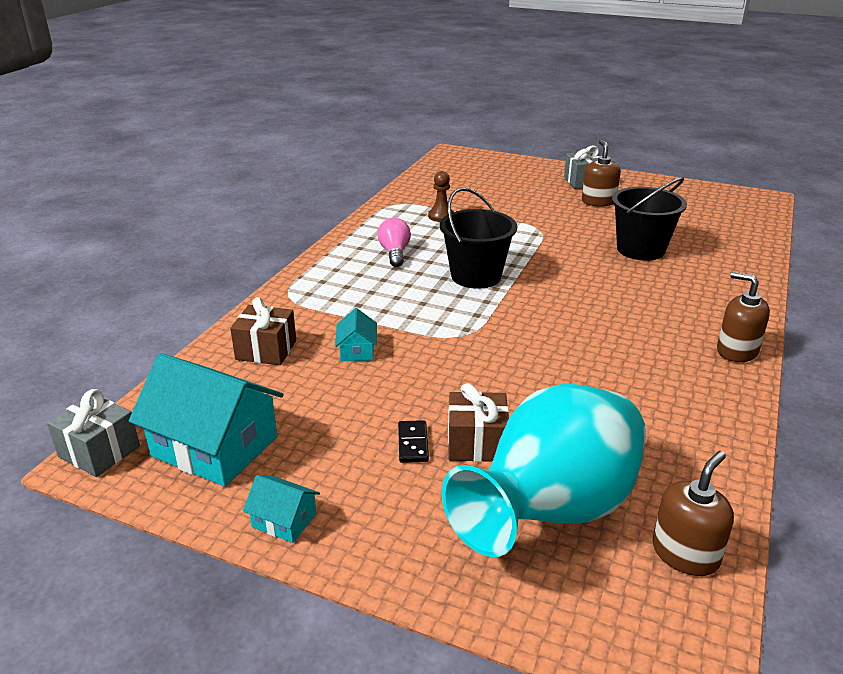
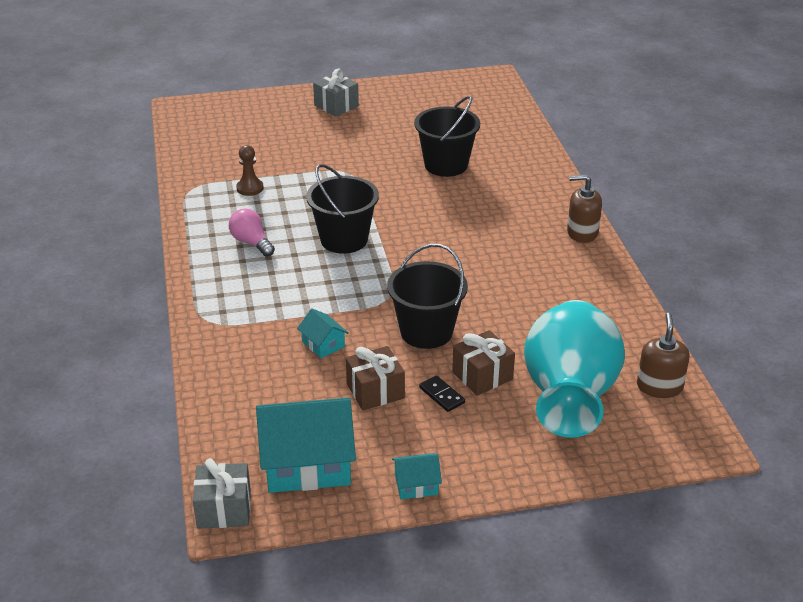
camera: 35 degrees left, 5 degrees up
(266, 350) = (250, 375): brown gift -> brown gift (375, 391)
(465, 378) = (426, 332): none -> black bucket
(598, 201) = (369, 125): brown soap dispenser -> none

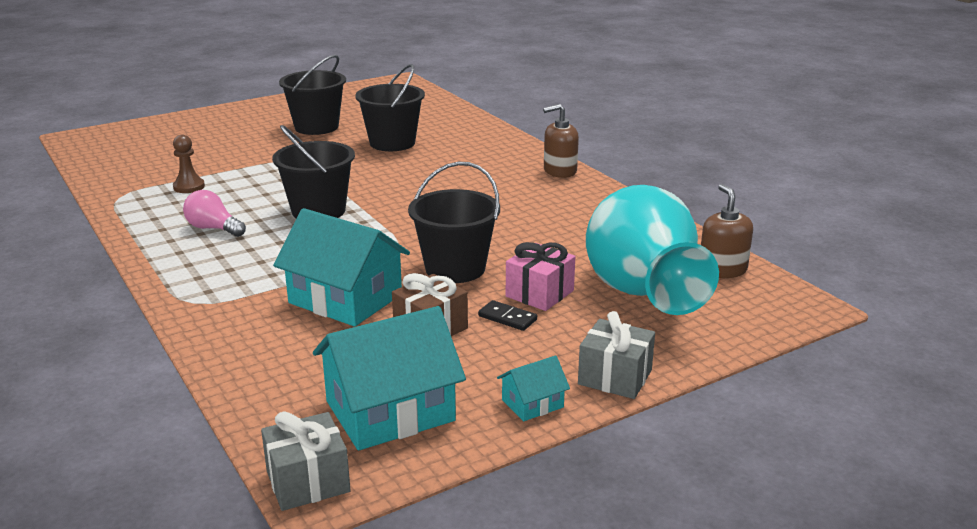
camera: 20 degrees left, 10 degrees down
(323, 344) = (345, 299): turquoise house -> turquoise house, size x2.15
(336, 106) = (252, 116): grey gift -> grey gift (615, 377)
(387, 130) = (316, 127): none -> black bucket
(482, 376) = (539, 293): brown gift -> pink gift

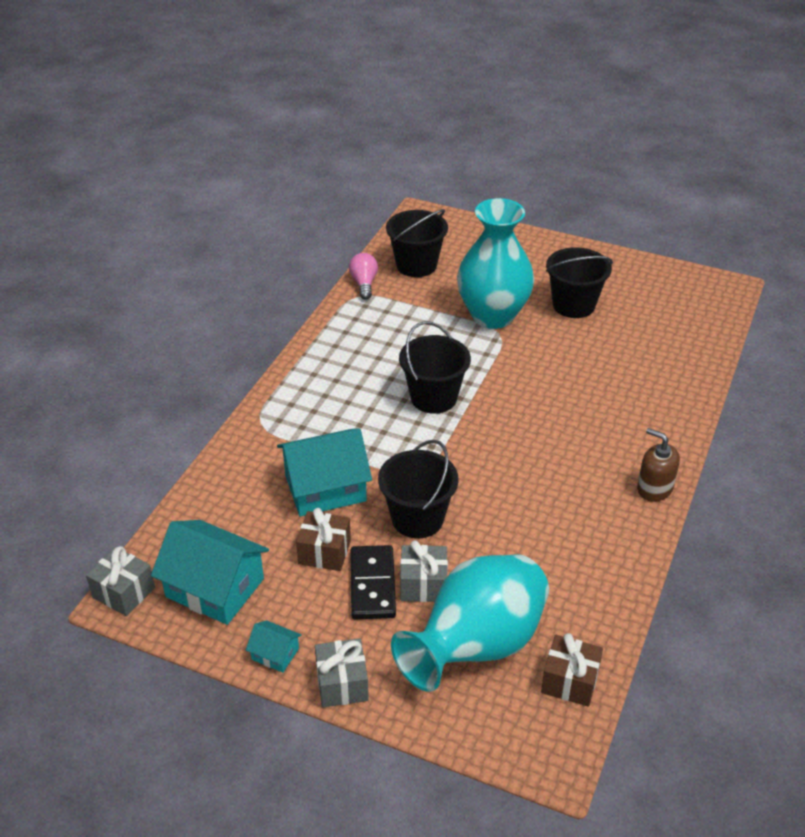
camera: 55 degrees right, 15 degrees up
(189, 187) = (404, 315): brown pawn -> none
(213, 228) = (358, 367): pink light bulb -> pink light bulb (364, 283)
(267, 156) = (492, 315): none -> turquoise vase
(345, 299) = (325, 488): turquoise house -> turquoise house turned 75 degrees clockwise
(392, 143) = (593, 362): black bucket -> black bucket (416, 265)
(507, 318) = (372, 585): black domino -> black domino, size x1.90
(539, 293) = (423, 585): pink gift -> grey gift
(722, 270) = (570, 681): brown soap dispenser -> brown gift

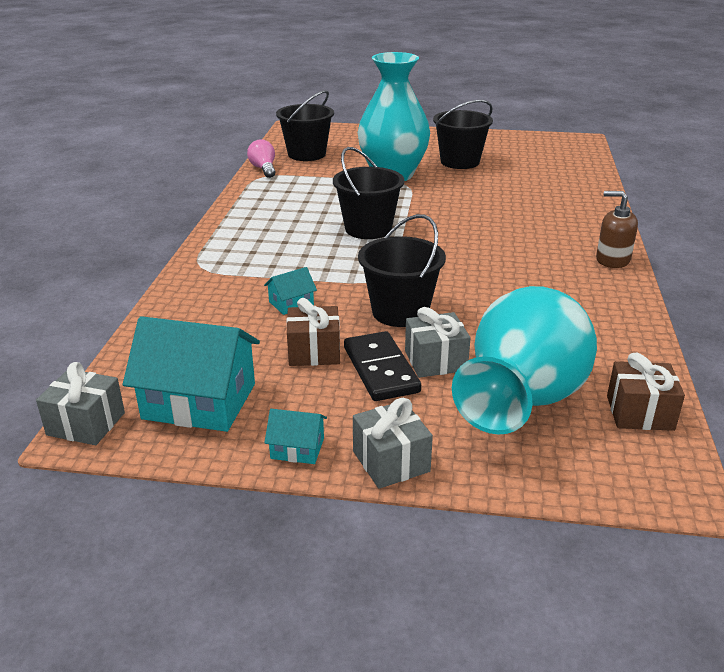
camera: 15 degrees left, 10 degrees down
(325, 488) = (291, 303): turquoise house -> turquoise house, size x0.47

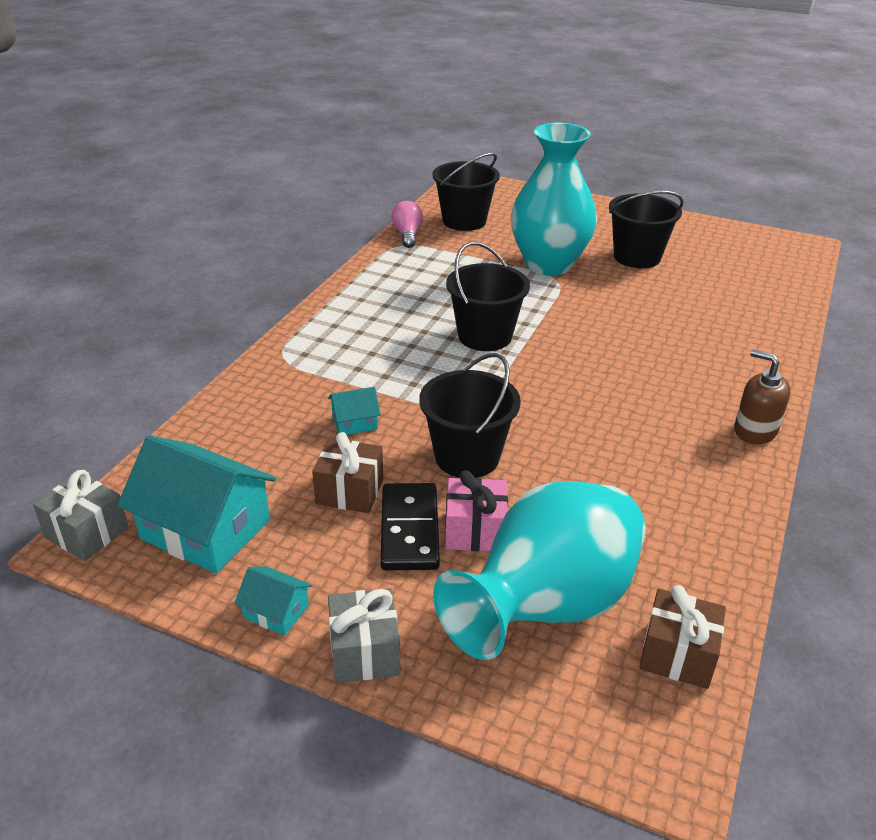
camera: 15 degrees right, 5 degrees up
(435, 361) = (475, 531): grey gift -> pink gift

